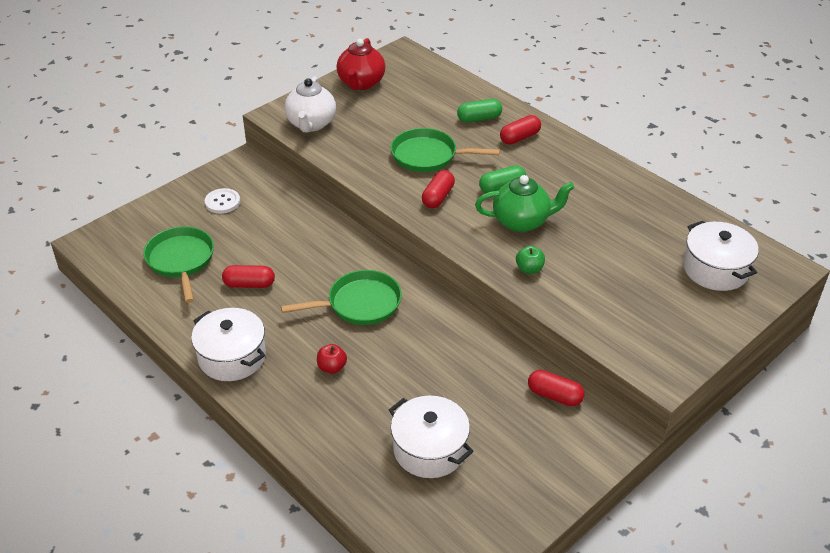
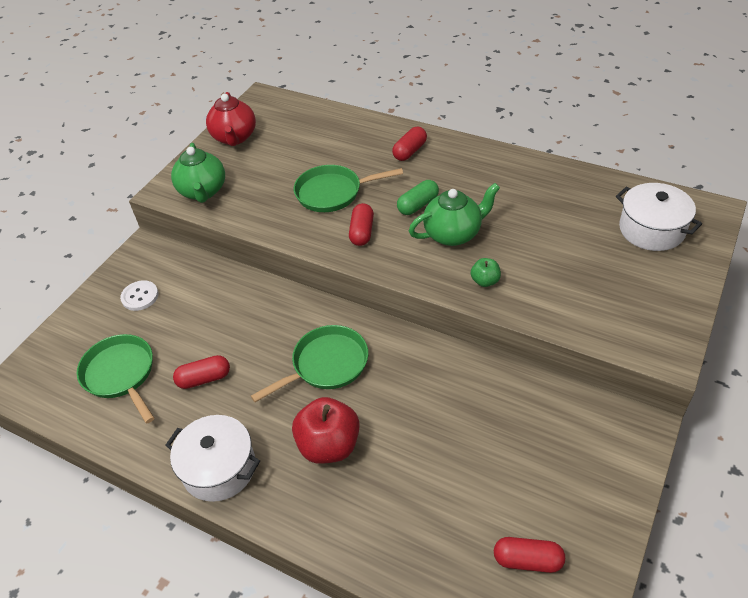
camera: 15 degrees left, 5 degrees up
(311, 124) = (203, 191): white teapot -> green teapot
(332, 367) = (329, 445): red apple -> red apple, size x2.02
(430, 449) = (469, 505): white pot -> none
(479, 118) = (363, 143): green capsule -> none
(554, 396) = (560, 403): red capsule -> red capsule (527, 560)

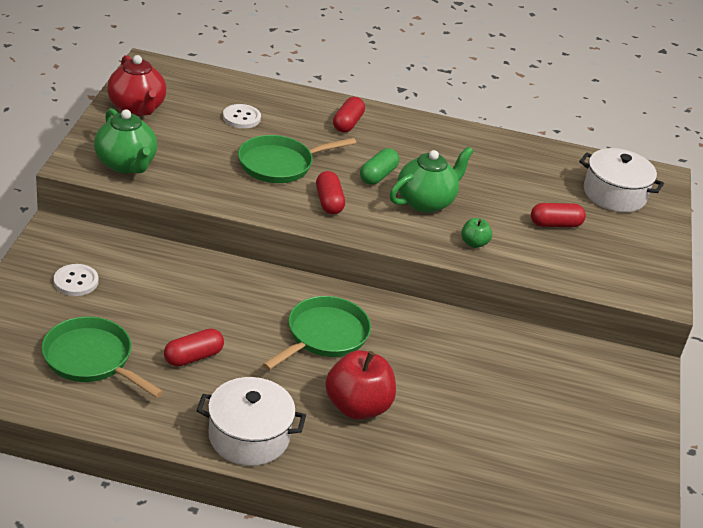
camera: 25 degrees left, 10 degrees down
(318, 146) = (241, 118): none -> white button
(527, 560) = (583, 481): red capsule -> red capsule (555, 224)

